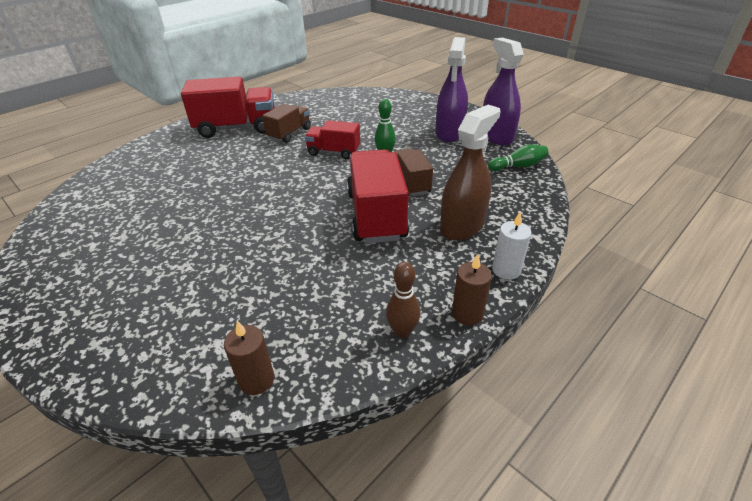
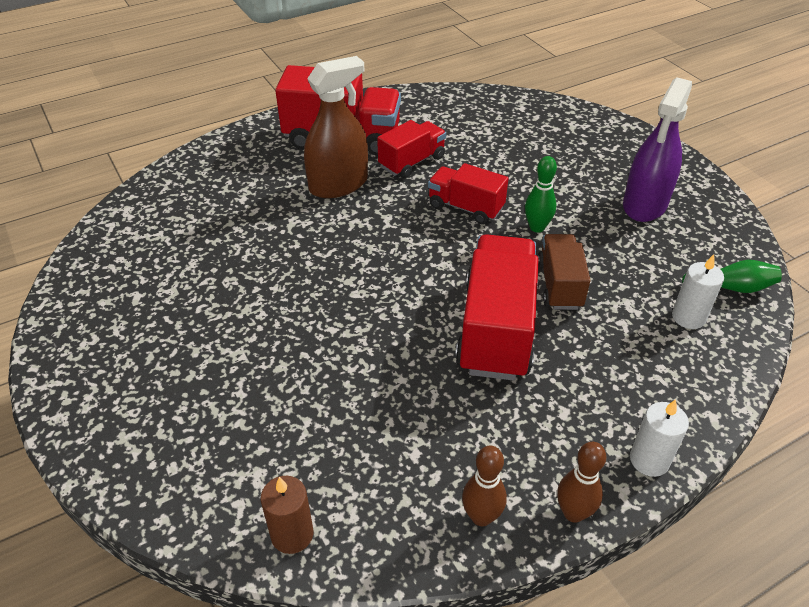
camera: 15 degrees right, 5 degrees up
(289, 133) = (412, 162): brown truck -> red truck
(462, 226) = (611, 374): brown spray bottle -> brown spray bottle (338, 184)
(467, 313) = (573, 513): brown candle -> brown bowling pin
(496, 136) = (716, 224): purple spray bottle -> none
(499, 186) = (688, 317): none -> white candle

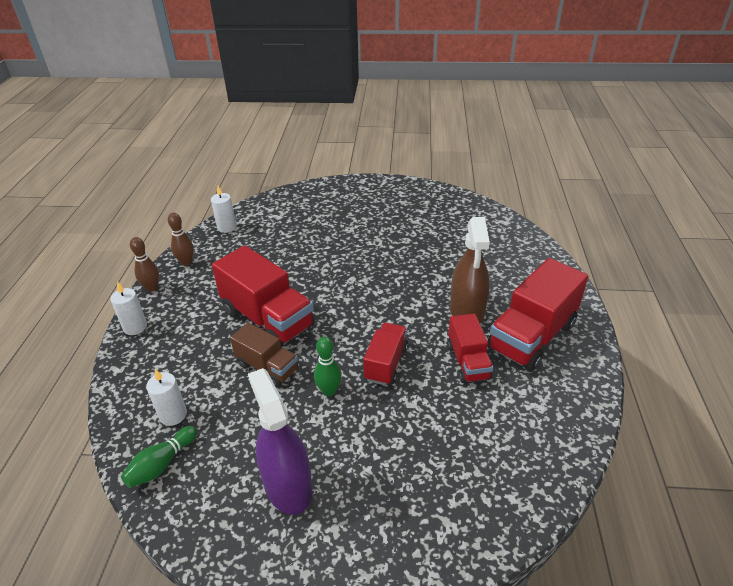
camera: 125 degrees right, 5 degrees down
(292, 534) = (243, 216): brown candle -> none
(344, 534) = (227, 227): none -> white candle
(465, 207) = (386, 363): red truck -> red truck turned 45 degrees counterclockwise

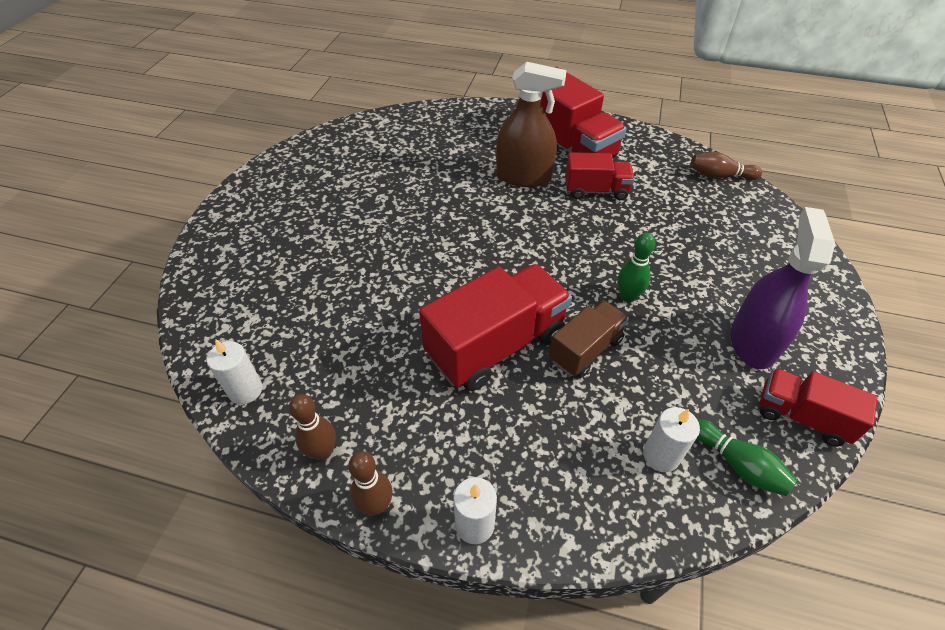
camera: 80 degrees left, 10 degrees up
(287, 485) = (753, 342): purple spray bottle -> purple spray bottle turned 120 degrees clockwise
(386, 363) = (591, 246): red truck -> red truck (801, 416)
(546, 472) = (719, 176): none -> brown bowling pin

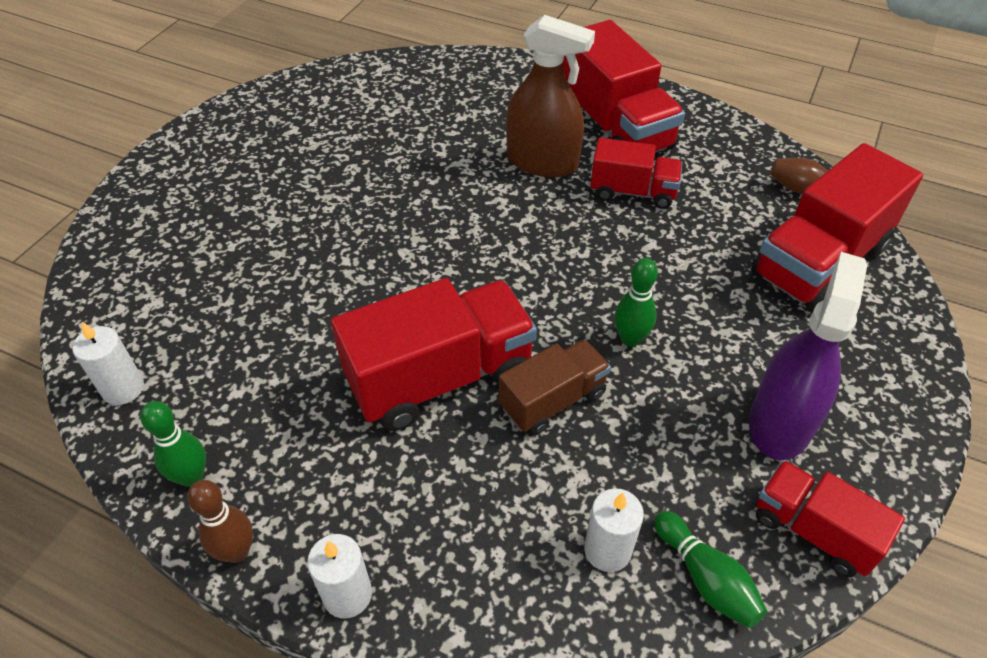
camera: 10 degrees right, 0 degrees up
(322, 452) = (192, 477): brown bowling pin -> green bowling pin
(741, 224) = (819, 262): none -> red truck

